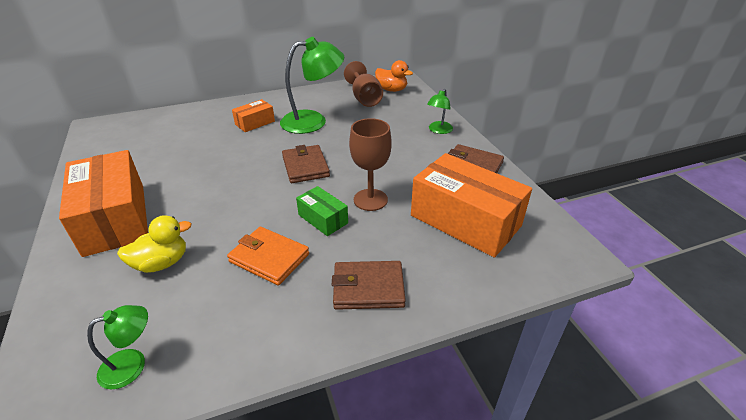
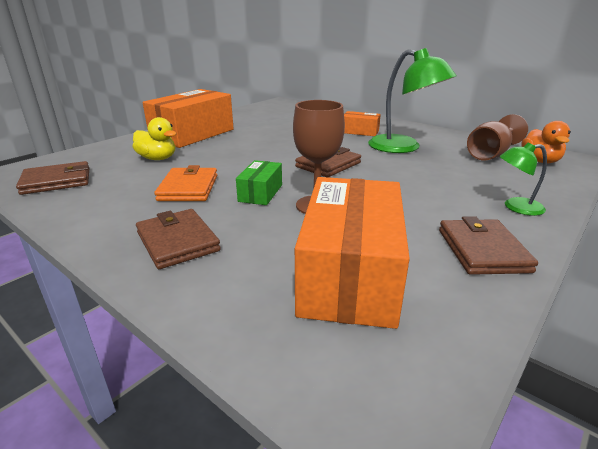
camera: 60 degrees right, 10 degrees down
(132, 364) = (57, 181): green lamp -> brown wallet

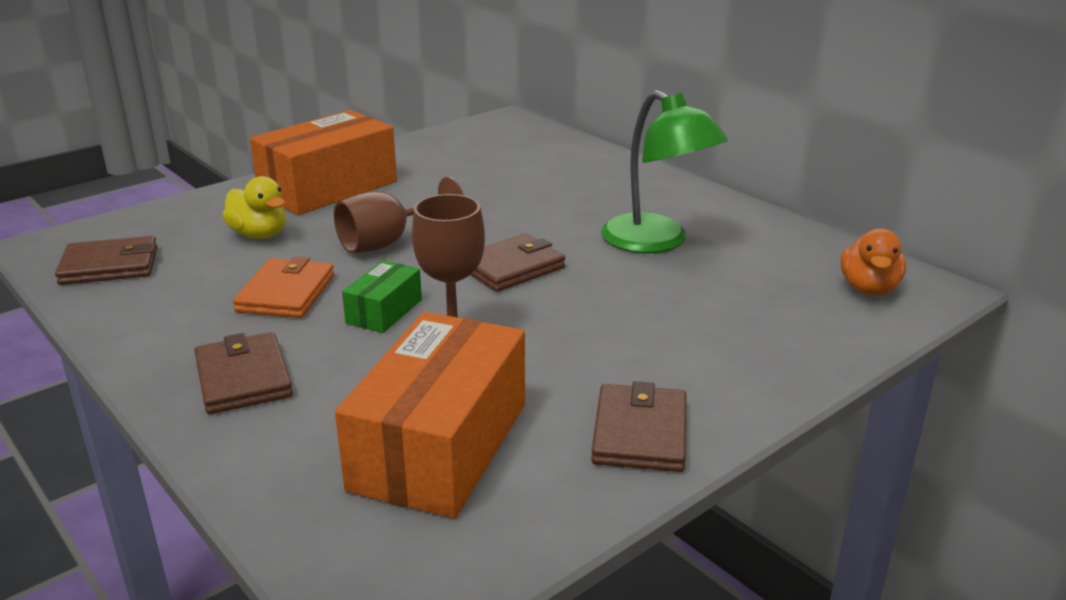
camera: 10 degrees right, 0 degrees up
(360, 132) = (605, 201): orange box -> none
(490, 155) = (794, 268): brown goblet -> brown goblet (388, 242)
(516, 207) = (748, 371): green lamp -> none

